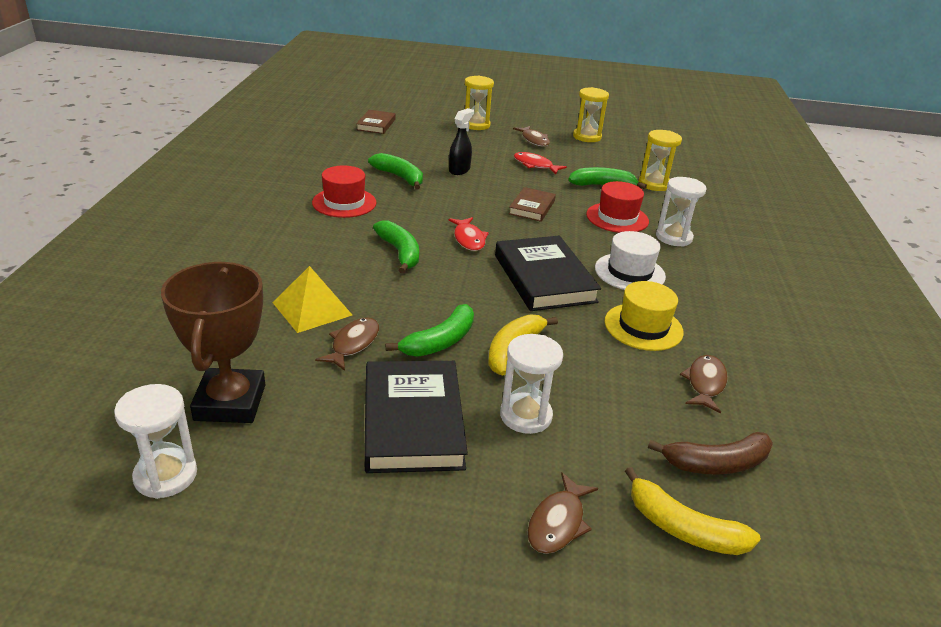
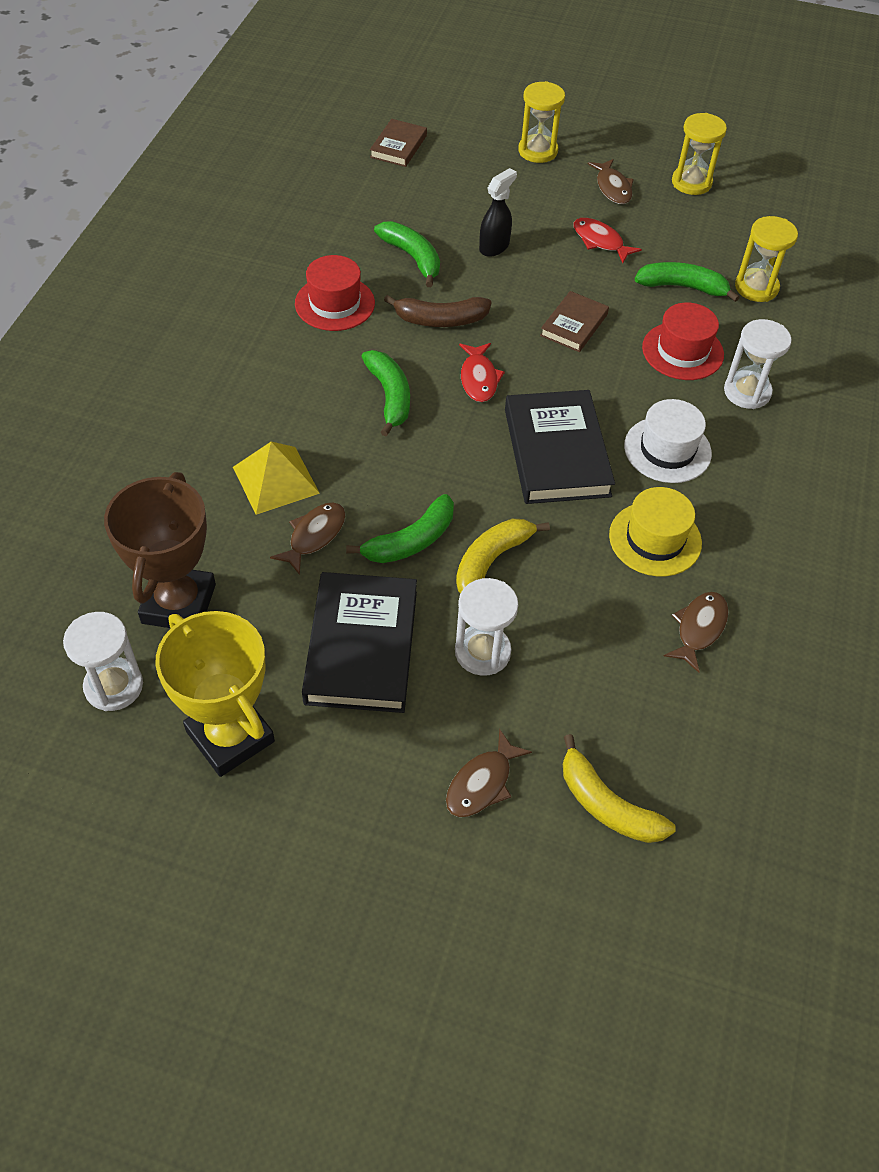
camera: 10 degrees right, 20 degrees up
(293, 508) = (230, 736): none -> yellow trophy
(716, 463) = (670, 734): brown banana -> brown banana (440, 320)

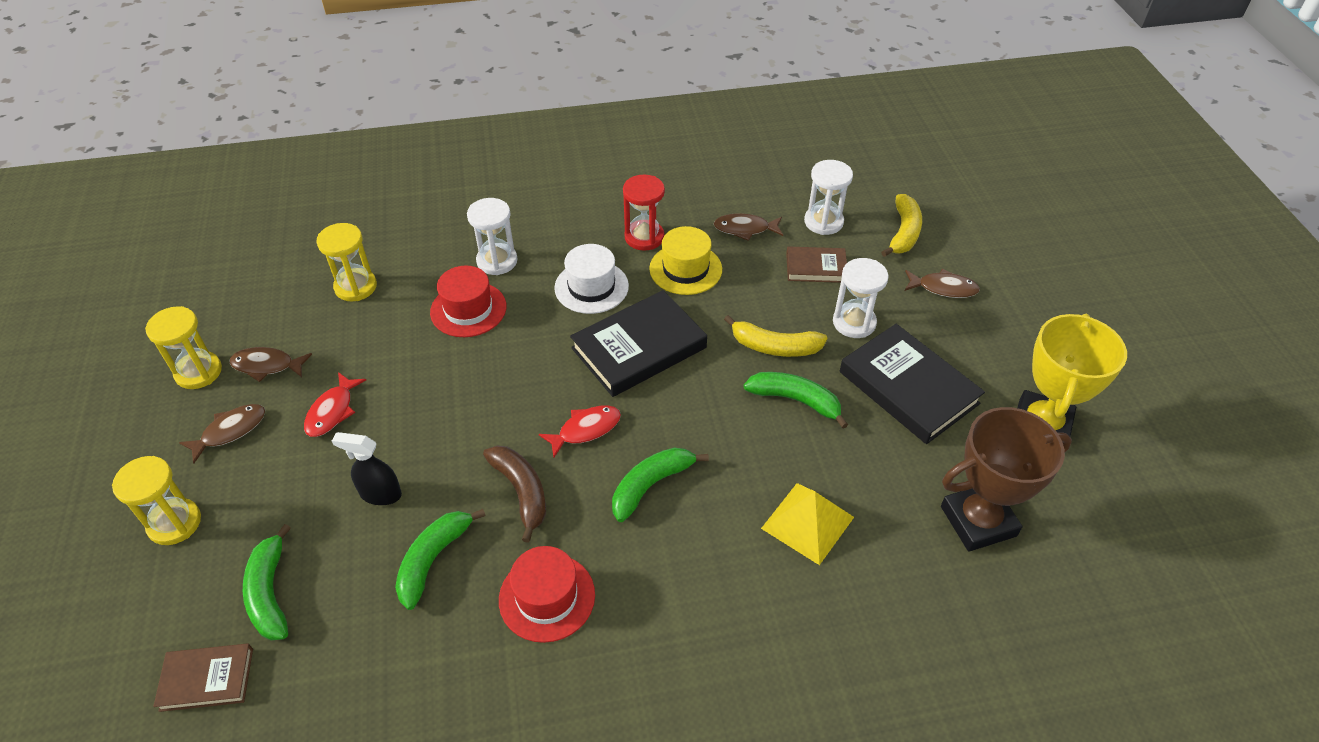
camera: 115 degrees left, 5 degrees down
(114, 686) = (1077, 521): white hourglass -> white hourglass (823, 222)
(314, 536) = (841, 464): brown fish -> brown fish (267, 366)
(362, 647) = (908, 387): black book -> black book turned 75 degrees clockwise
(574, 325) = (473, 389): brown book -> brown book (816, 268)
(682, 287) = (378, 333): green banana -> green banana (270, 593)
(729, 525) = (644, 237): none -> red hourglass

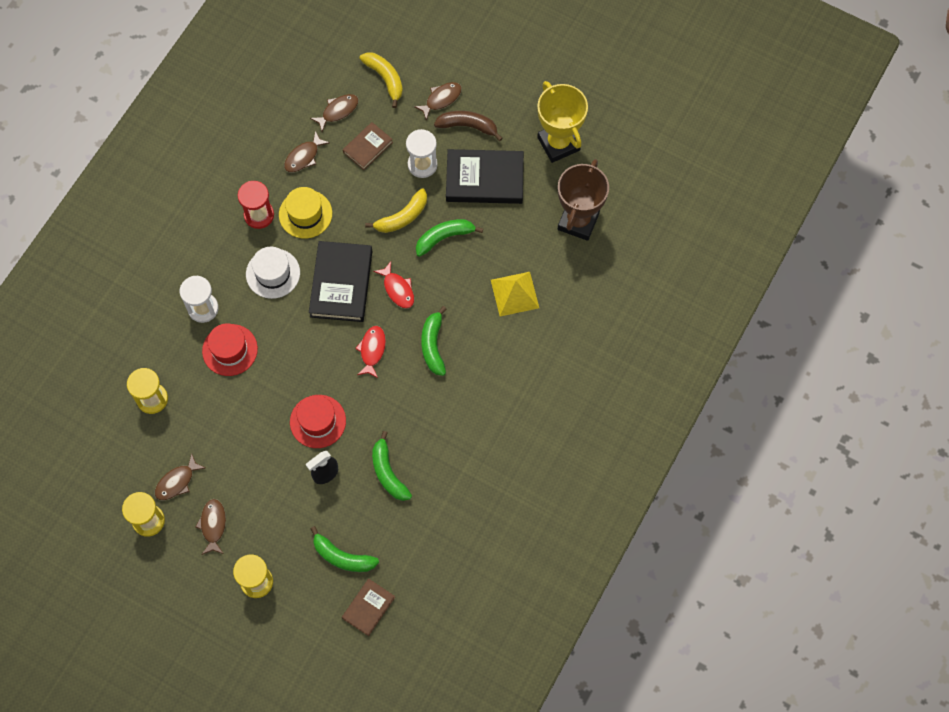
camera: 50 degrees left, 20 degrees up
(332, 411) = (245, 466): red fish -> red fish (397, 289)
(521, 492) = (384, 407): brown banana -> brown banana (468, 126)
(547, 597) = (453, 436): red hat -> red hat (318, 421)
(823, 222) = (338, 111): white hourglass -> brown fish

